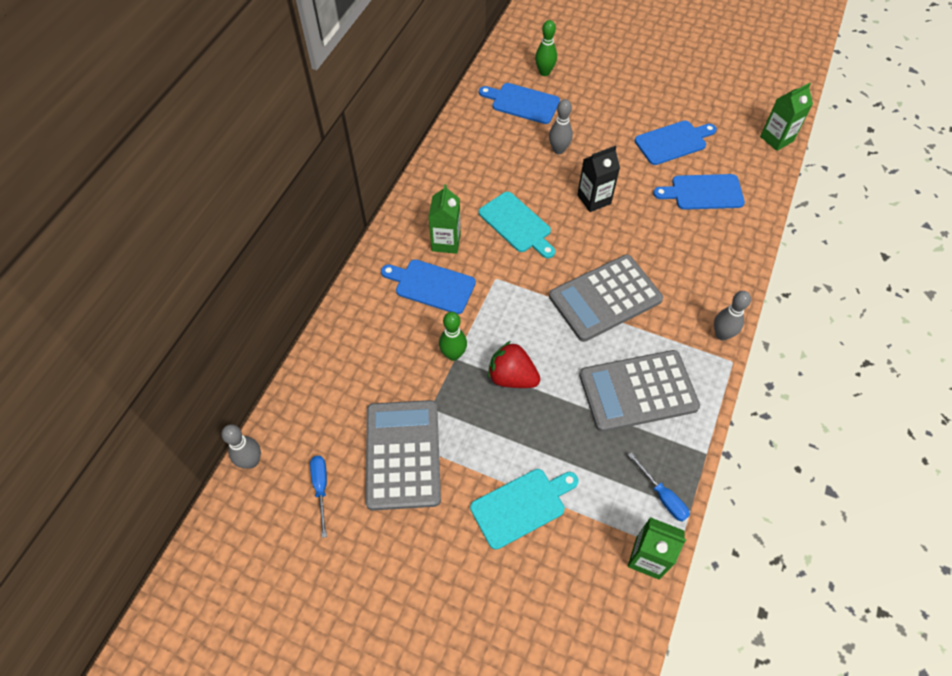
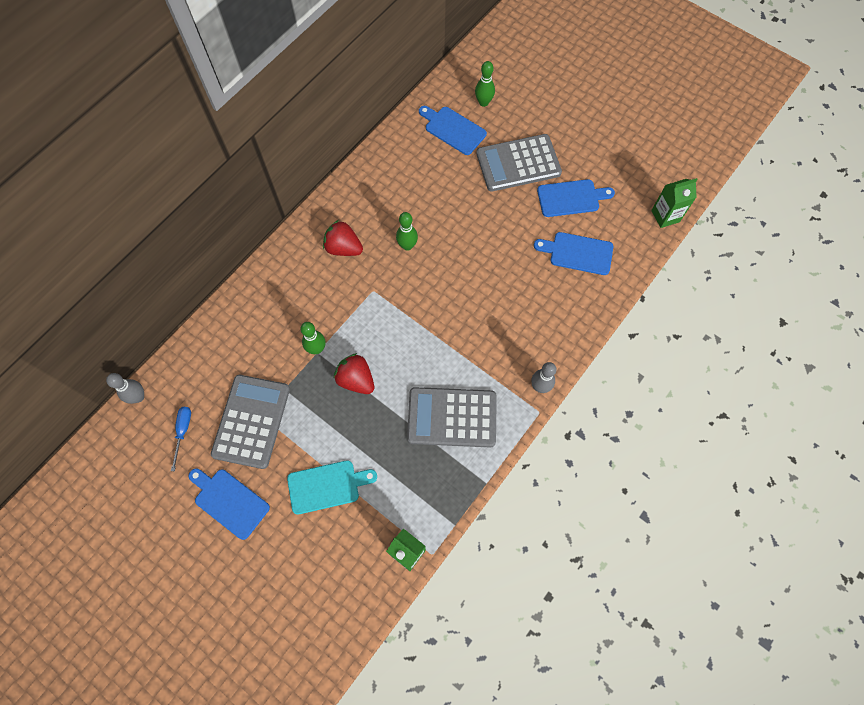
camera: 15 degrees right, 10 degrees up
(431, 285) = (319, 284): blue cutting board -> blue cutting board (229, 501)
(446, 242) = (343, 248): green carton -> red strawberry
(517, 224) = (407, 246): turquoise cutting board -> green bowling pin
(558, 150) = (468, 183): grey bowling pin -> none
(594, 199) = (480, 237): black carton -> none
(605, 298) = (456, 330): grey calculator -> grey calculator (518, 163)
(662, 496) = (437, 508): blue screwdriver -> none

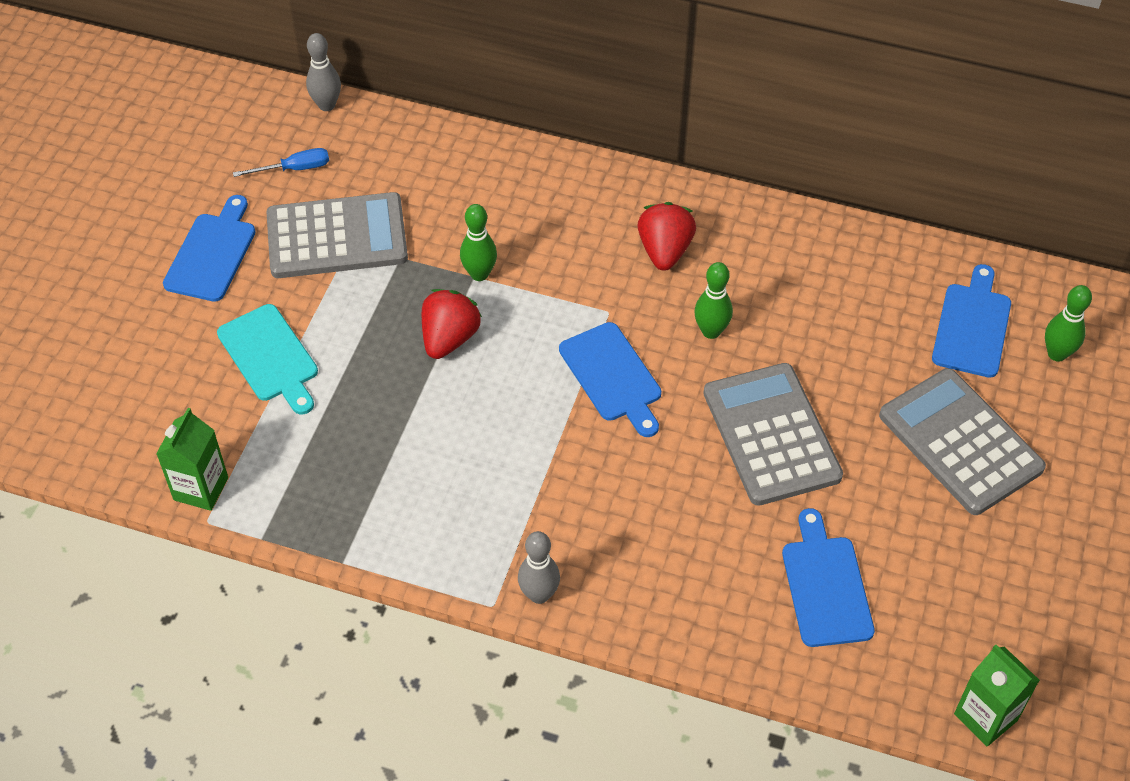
camera: 70 degrees right, 15 degrees down
(452, 417) = (436, 482): grey calculator -> grey calculator (771, 434)
(571, 198) = (935, 545): blue cutting board -> blue cutting board (612, 376)

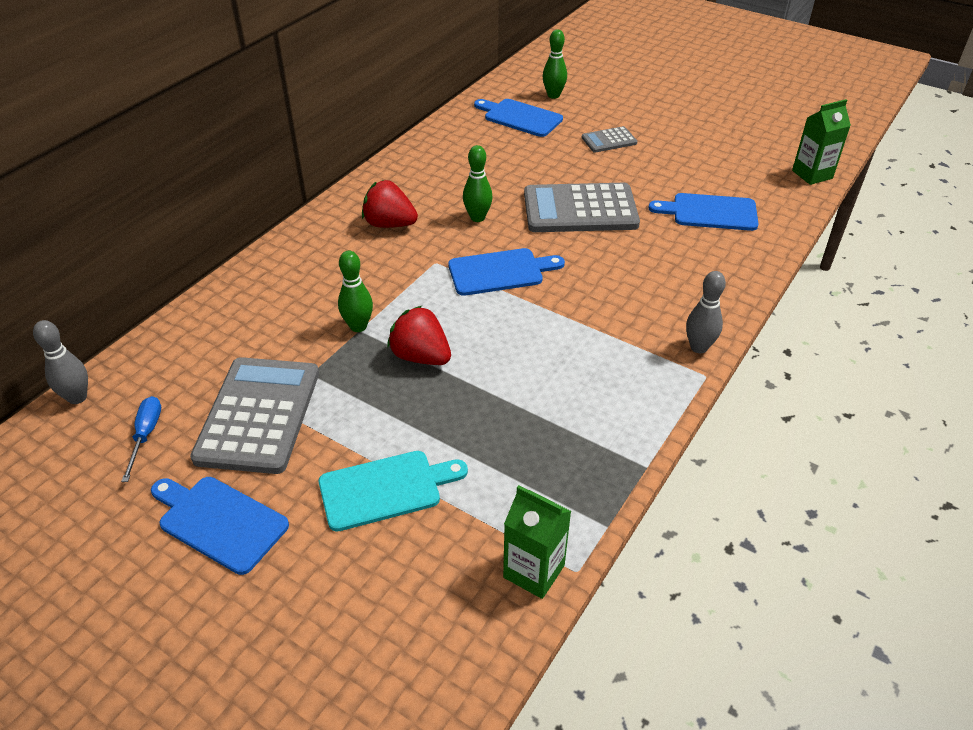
camera: 75 degrees left, 10 degrees down
(960, 442) = (609, 140): grey calculator -> grey calculator, size x0.49

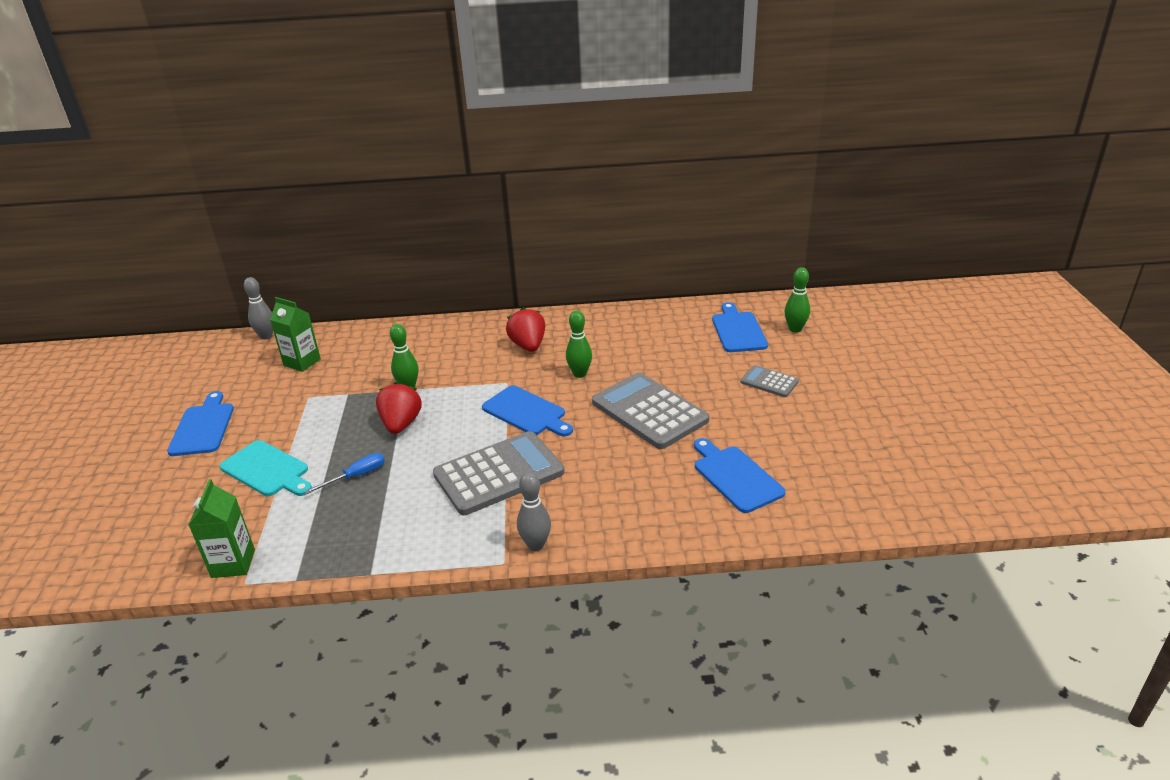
camera: 55 degrees right, 10 degrees down
(146, 435) = (253, 370): blue screwdriver -> blue screwdriver (356, 476)
(258, 415) = (297, 395): grey calculator -> grey calculator (499, 474)
(812, 174) = (889, 513): green carton -> green carton (302, 362)

